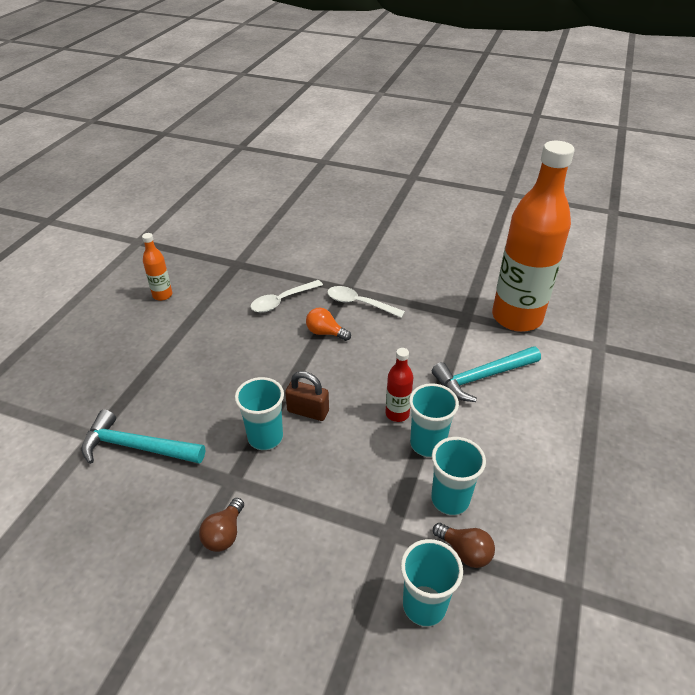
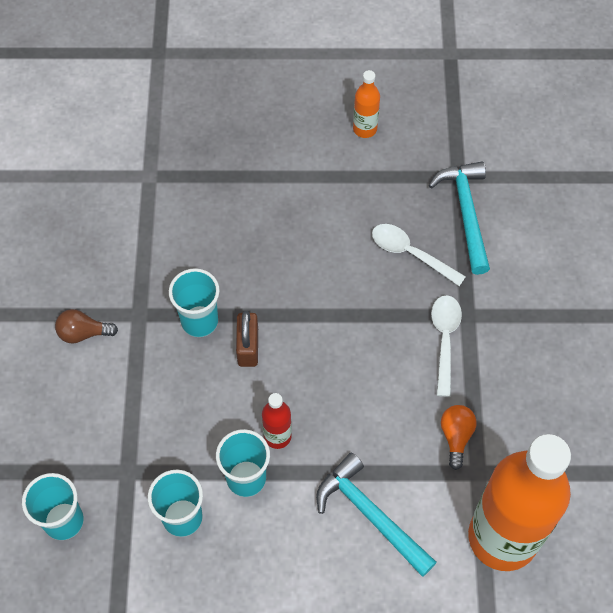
camera: 70 degrees right, 20 degrees up
(137, 447) = (149, 217): turquoise hammer -> turquoise hammer (466, 213)
(325, 333) = (375, 321): orange light bulb -> orange light bulb (456, 436)
(465, 552) = (127, 544): brown light bulb -> none

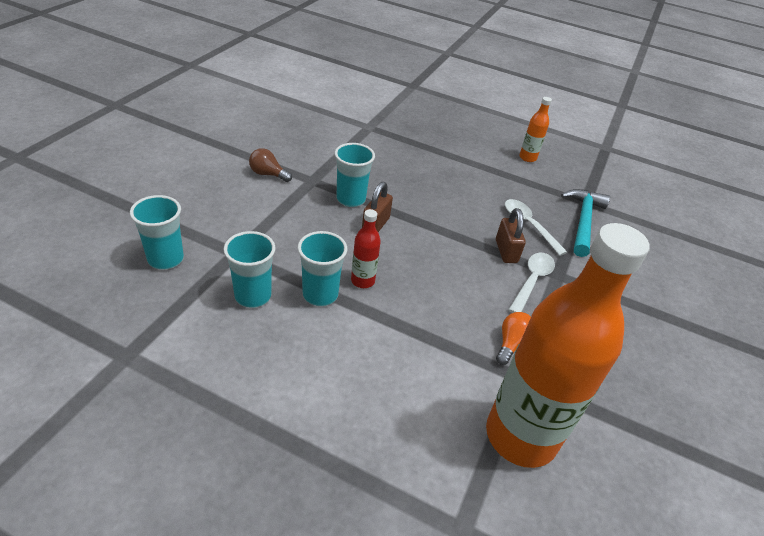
camera: 20 degrees right, 20 degrees down
(370, 515) = (406, 363): turquoise hammer -> none
(402, 310) = (506, 251): none -> brown padlock

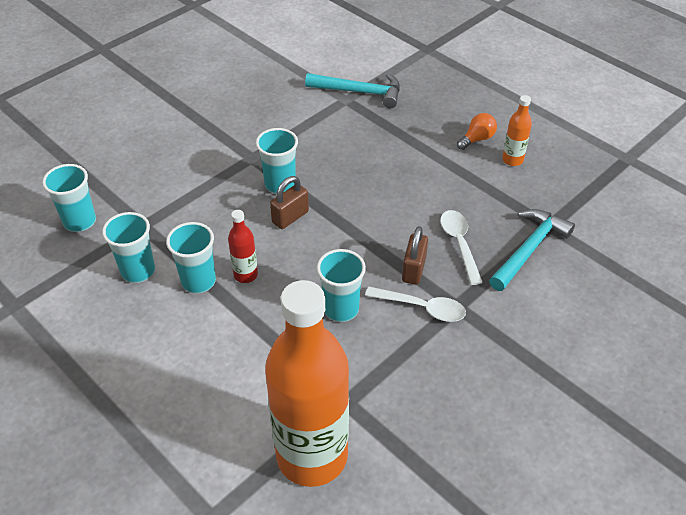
camera: 25 degrees right, 5 degrees up
(268, 174) = (211, 145): brown light bulb -> none
(377, 120) = (359, 92): none -> turquoise hammer
(466, 295) = (341, 309): none -> turquoise cup
(511, 344) = (358, 368): orange light bulb -> orange light bulb (477, 139)
(532, 281) = (421, 308): white spoon -> white spoon turned 60 degrees clockwise

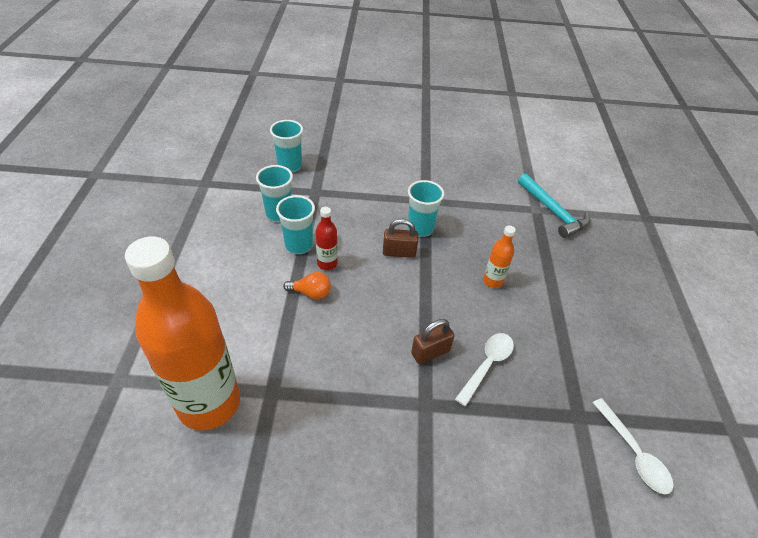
camera: 45 degrees right, 0 degrees up
(341, 309) = (350, 333): turquoise cup -> none
(421, 308) = (400, 382): white spoon -> white spoon (633, 453)
(477, 139) = (603, 306): orange light bulb -> orange light bulb (311, 293)
(512, 160) = (614, 343): orange bottle -> orange bottle (492, 281)
(529, 249) = (537, 417): turquoise hammer -> none

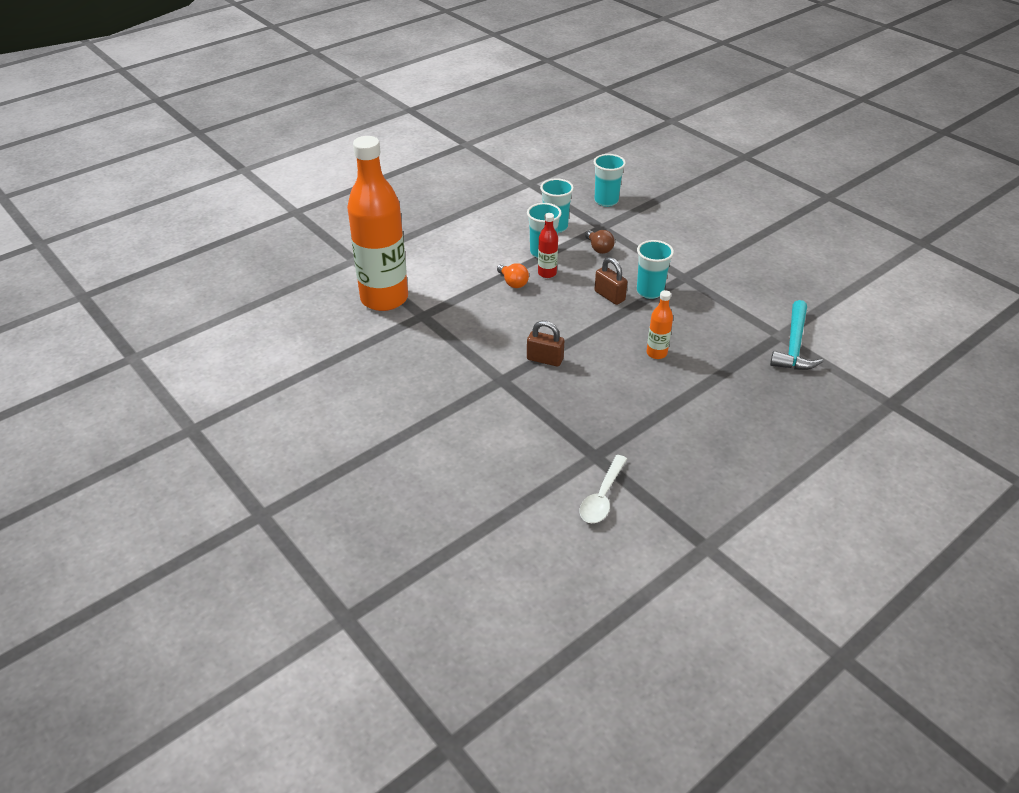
camera: 50 degrees right, 5 degrees down
(337, 213) = (599, 248): none -> brown light bulb
(487, 365) = (573, 390): white spoon -> none

